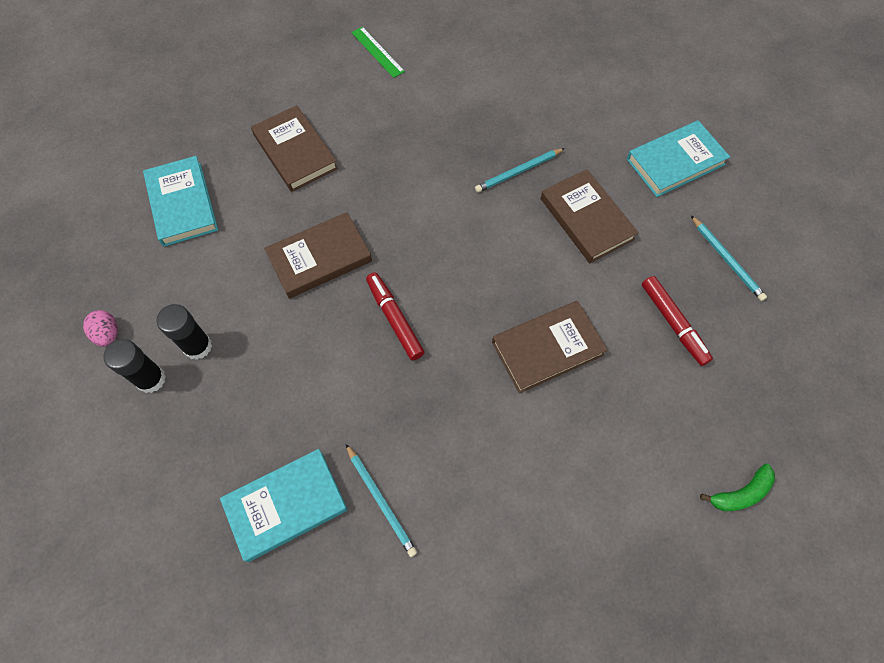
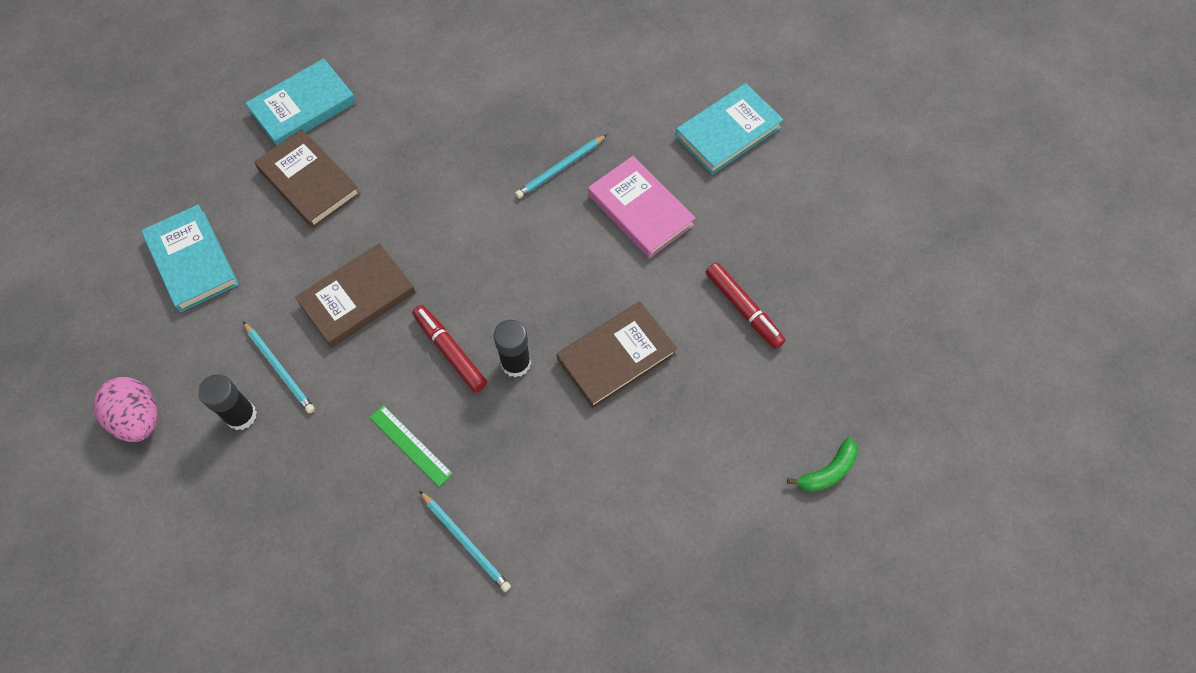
camera: 10 degrees left, 0 degrees up
(108, 334) = (139, 418): pink egg -> pink egg, size x1.66
(151, 379) = (197, 459): black glue stick -> black glue stick (516, 363)
(286, 505) = (367, 564): turquoise book -> turquoise book (303, 107)
(377, 52) = (382, 51): green ruler -> green ruler (410, 445)
(586, 219) = (640, 210): brown book -> pink book
(727, 260) = (792, 232): turquoise pencil -> turquoise pencil (280, 369)

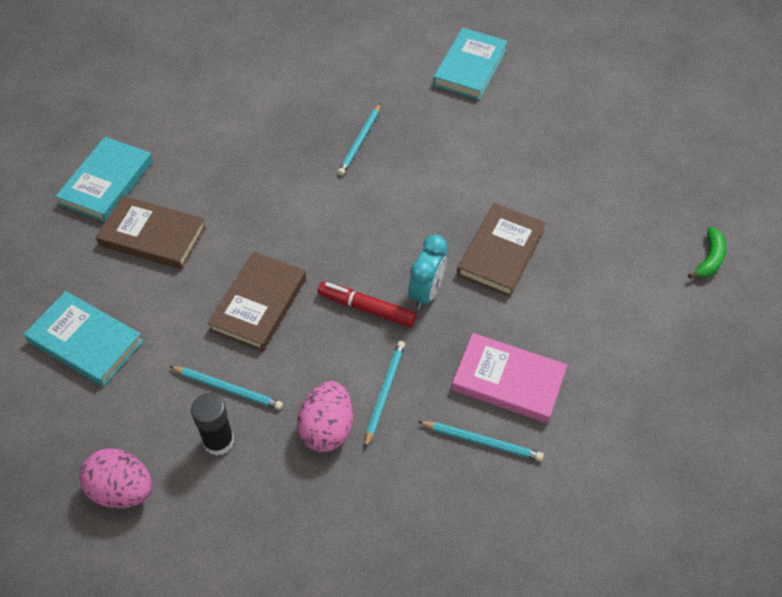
camera: 30 degrees left, 10 degrees down
(338, 453) = (327, 429): none -> pink egg
(410, 445) = (384, 393): green ruler -> turquoise pencil
(516, 363) = (426, 292): black glue stick -> turquoise clock
(640, 210) = (443, 145): pink book -> pink book (508, 381)
(743, 309) = (569, 179): red marker -> none

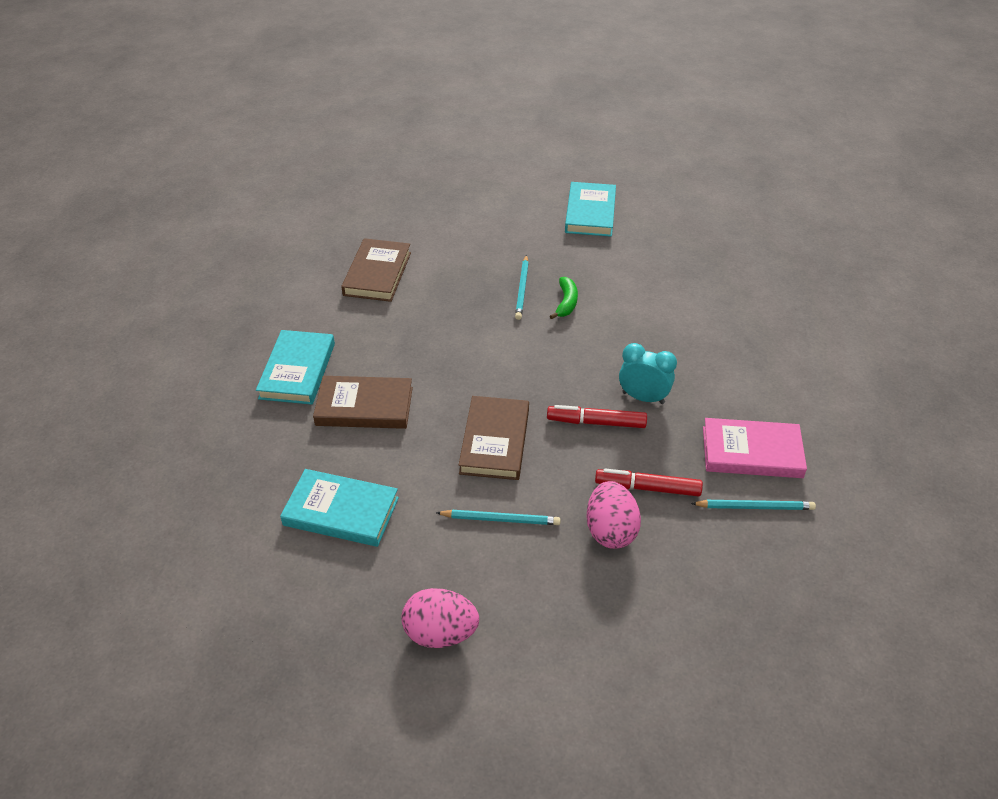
camera: 15 degrees left, 10 degrees down
(218, 441) = (513, 566): black glue stick -> none
(384, 393) = (647, 488): turquoise pencil -> red marker
(426, 292) = (643, 398): turquoise clock -> turquoise clock turned 75 degrees counterclockwise
(501, 252) = (692, 351): brown book -> brown book (377, 274)
(709, 259) = (868, 319): green banana -> green banana (566, 303)

